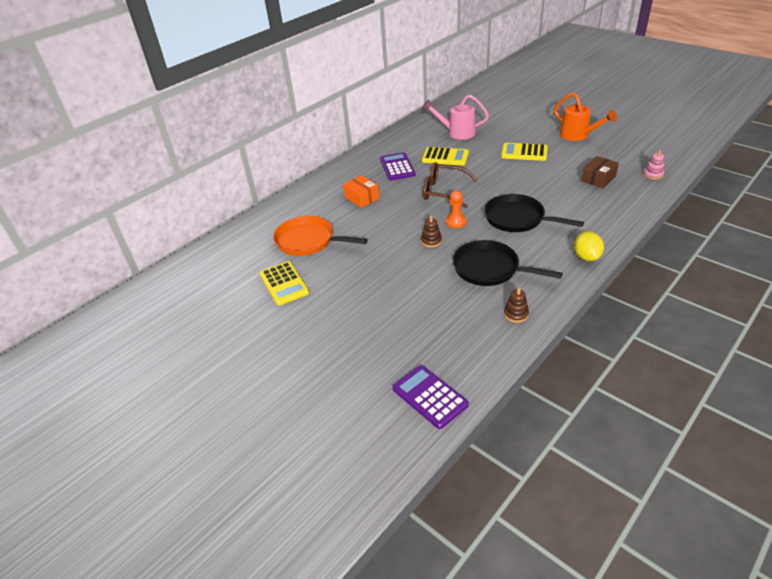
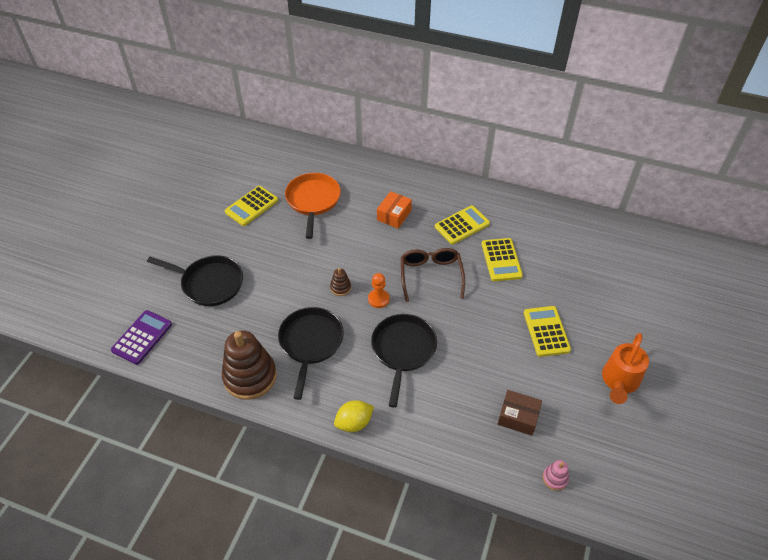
camera: 65 degrees right, 10 degrees up
(377, 330) = (209, 283): none -> black pan
(397, 167) = (462, 225): purple calculator -> yellow calculator
(457, 133) = (562, 257): pink watering can -> none
(516, 314) = (250, 376): brown stacking toy -> brown stacking toy, size x2.31

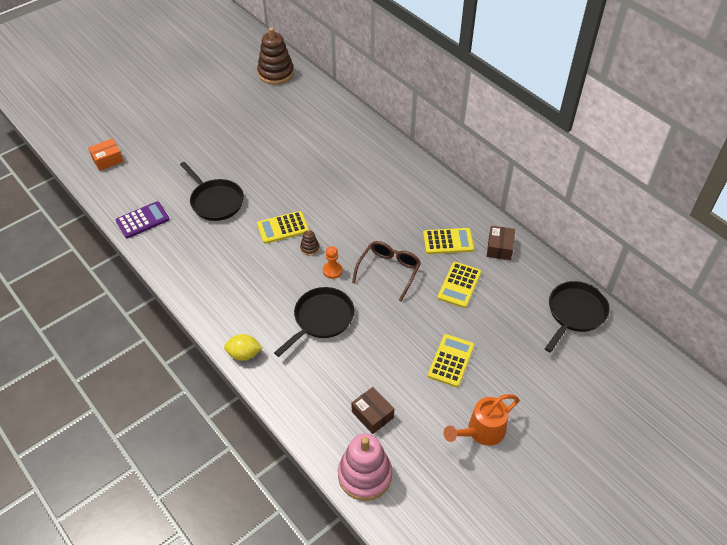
camera: 30 degrees right, 0 degrees up
(250, 376) = (195, 284): brown stacking toy -> brown stacking toy (276, 73)
(251, 206) = (288, 154): yellow calculator -> yellow calculator (282, 228)
(310, 343) = (256, 280): black pan -> black pan (575, 313)
(313, 201) = (339, 169): orange pan -> none
(394, 215) = (396, 209): orange box -> orange box (107, 160)
(509, 212) = (499, 248): none -> brown box
(555, 478) = (365, 475): pink stacking toy -> pink stacking toy, size x2.31

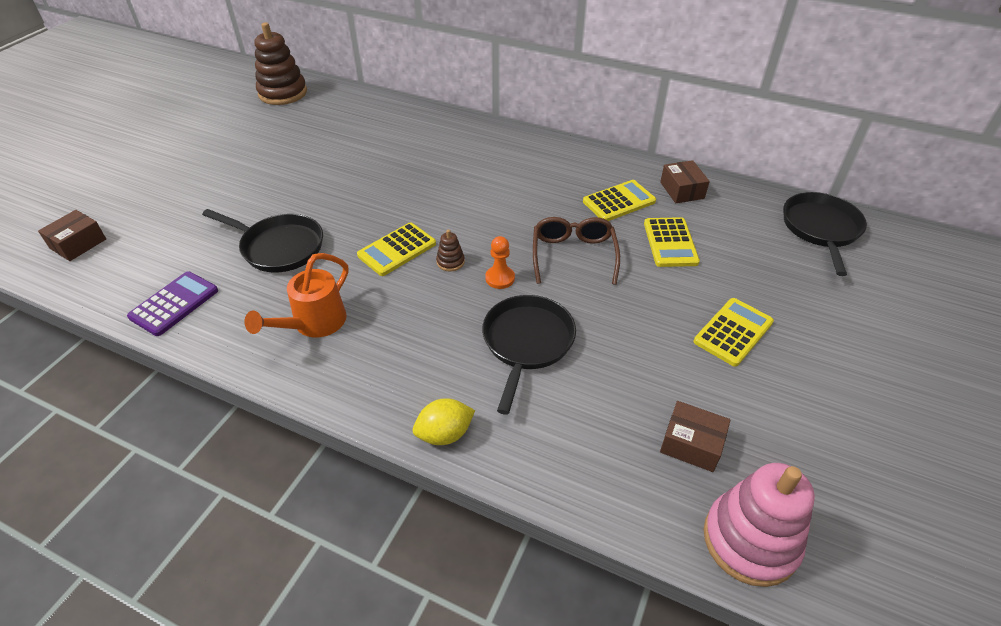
camera: 25 degrees left, 5 degrees down
(107, 160) = (78, 244): orange box -> brown box
(451, 361) = (733, 332): yellow calculator -> yellow calculator turned 45 degrees clockwise
(481, 431) = (845, 405): orange watering can -> orange watering can (314, 324)

